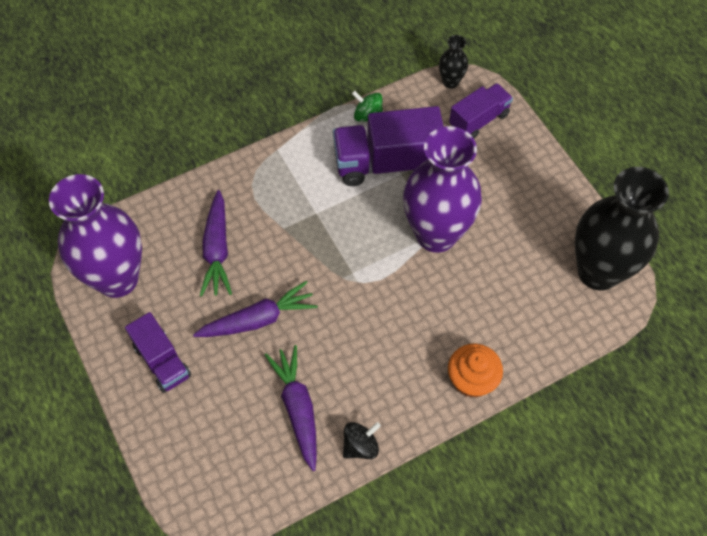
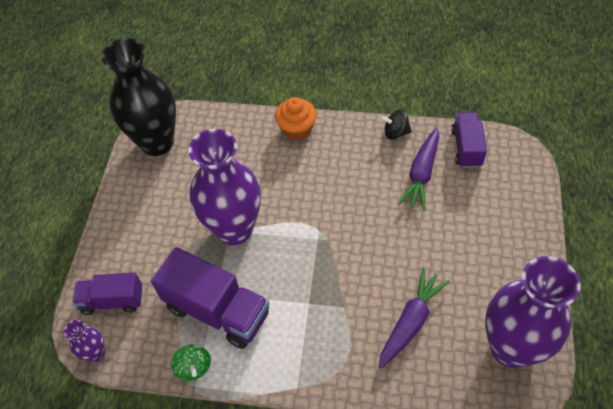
camera: 140 degrees left, 5 degrees down
(162, 361) = (503, 258): purple truck -> purple truck (466, 148)
(258, 319) = (411, 246): purple carrot -> none
(450, 82) = (96, 353): black vase -> purple vase

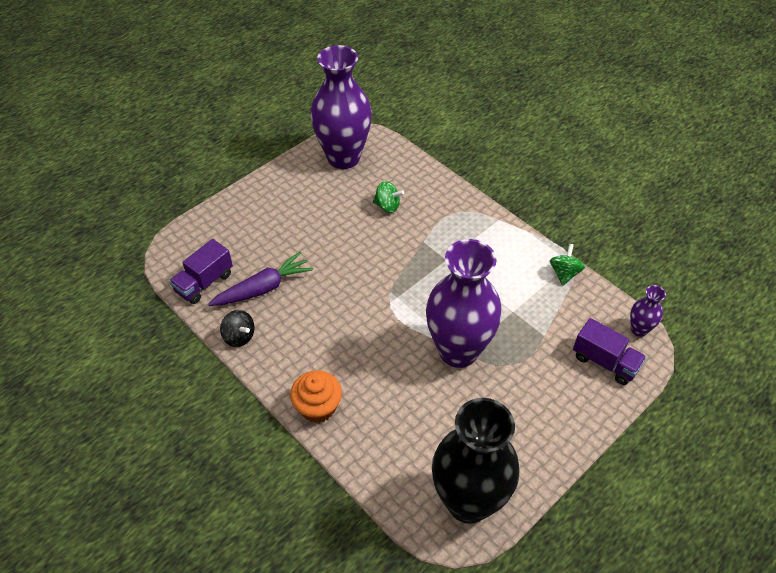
camera: 145 degrees left, 5 degrees down
(217, 310) = (520, 298): purple truck -> none
(410, 321) = (387, 206): purple carrot -> green spinning top

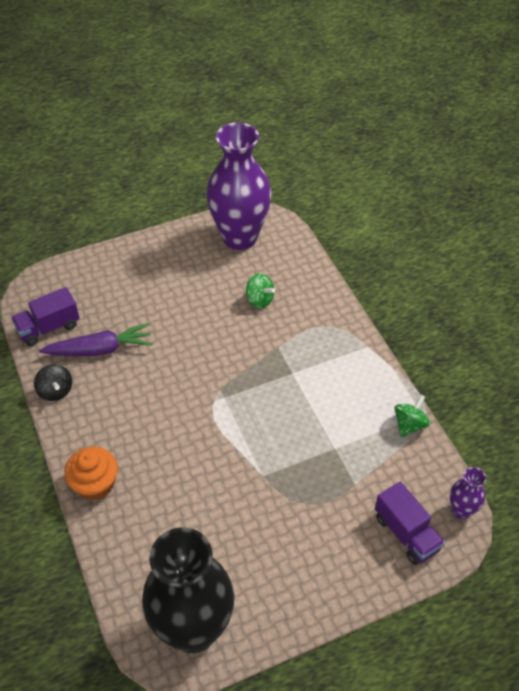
camera: 20 degrees right, 0 degrees up
(458, 351) = (258, 472): purple vase -> none

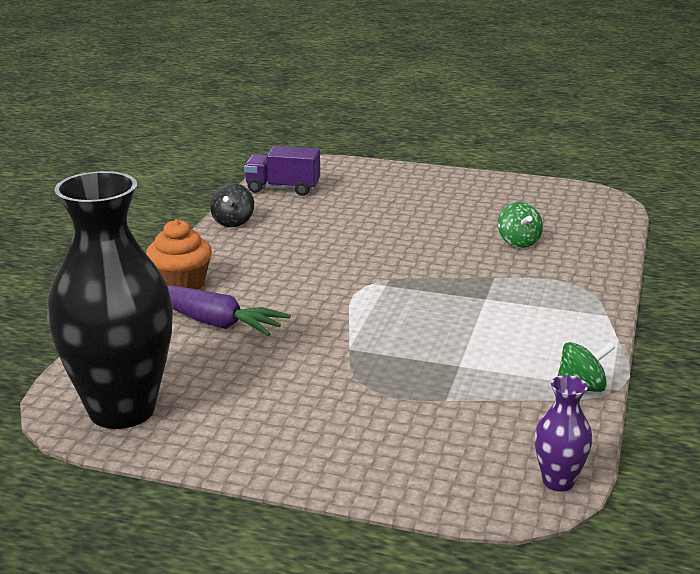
camera: 40 degrees right, 25 degrees down
(100, 349) = (309, 215): purple carrot -> purple carrot (214, 322)
(240, 237) = (554, 200): purple vase -> none
(406, 533) = (456, 463): purple truck -> none

